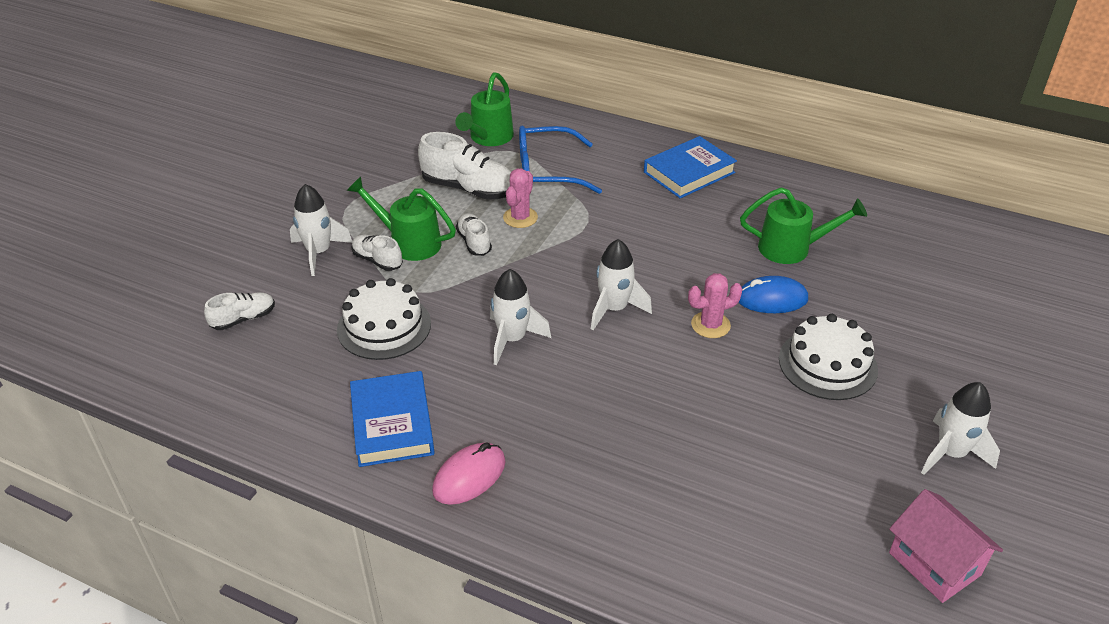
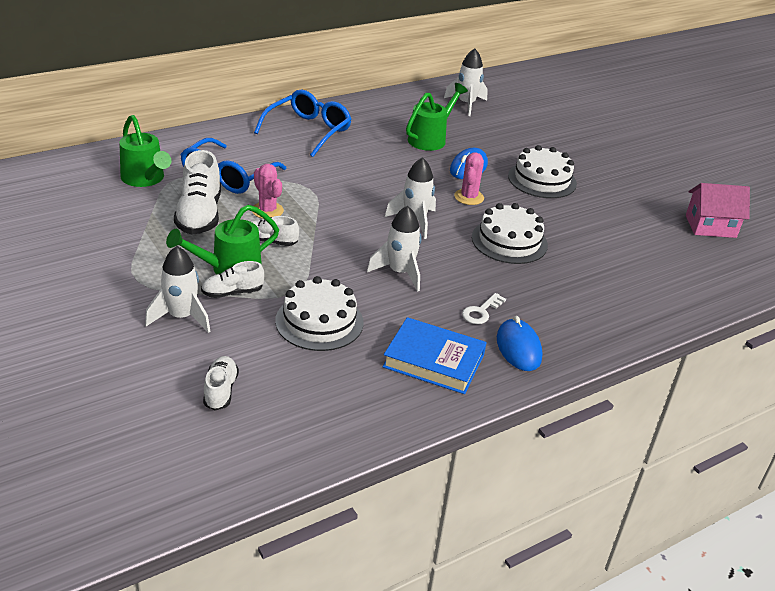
camera: 60 degrees left, 5 degrees down
(469, 189) = (199, 215): white shoe -> white shoe turned 120 degrees clockwise
(469, 476) = (518, 348): pink mouse -> blue mouse
(505, 423) = (481, 312): none -> white key
(661, 390) = (509, 241): none -> white cake
(689, 172) = (308, 130): blue book -> blue glasses
(951, 453) = (641, 183): white rocket -> white rocket (466, 104)

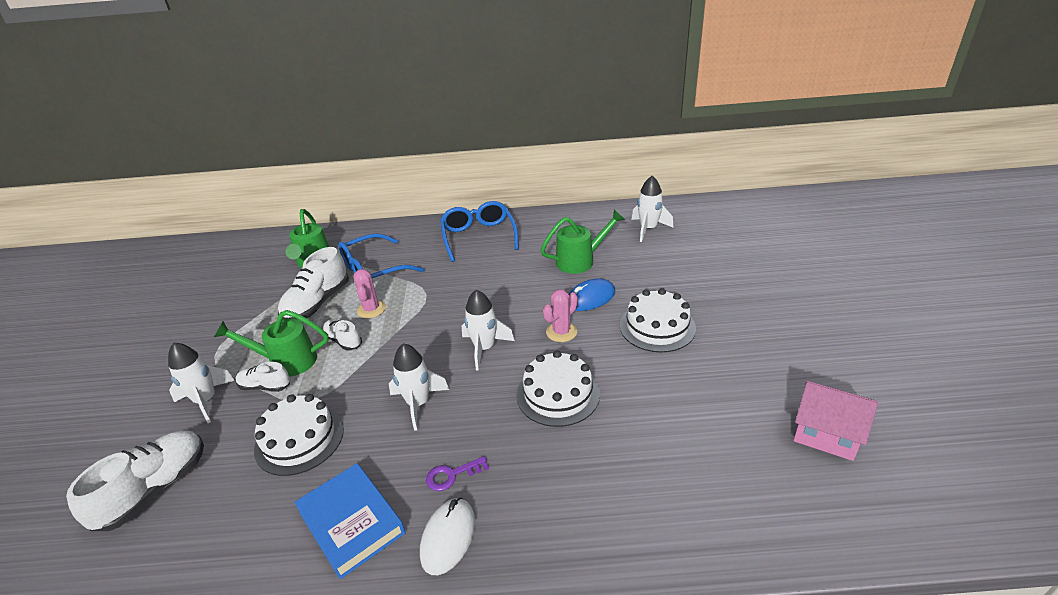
camera: 35 degrees right, 0 degrees up
(220, 391) = (154, 489): white shoe -> white shoe, size x1.78
(308, 130) = (478, 236): blue glasses -> blue glasses turned 75 degrees counterclockwise
(481, 312) = (452, 475): white key -> purple key
(518, 348) = (448, 537): blue mouse -> white mouse

